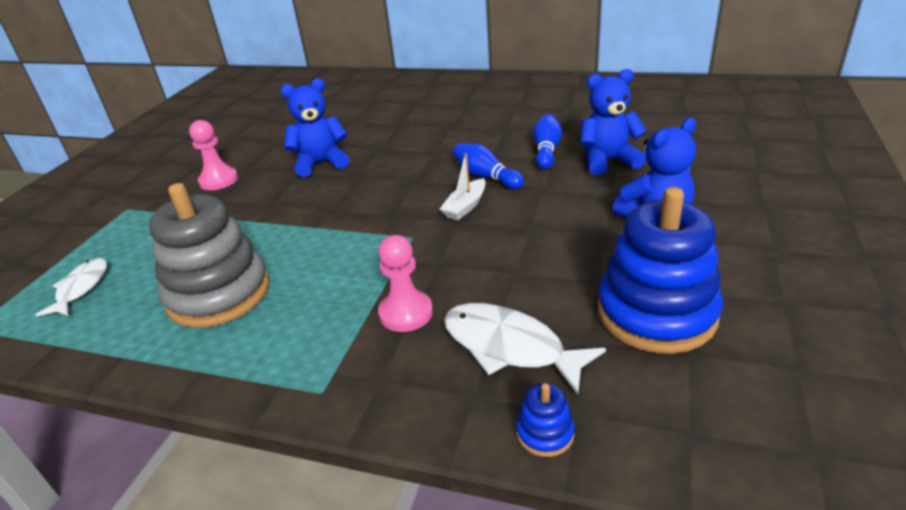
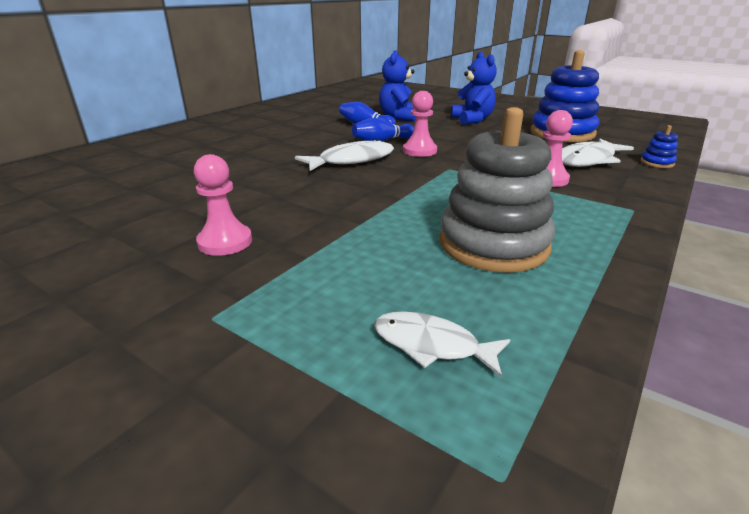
camera: 75 degrees left, 5 degrees down
(321, 163) = (270, 187): blue teddy bear -> none
(408, 177) = (352, 160): none -> white fish
(465, 206) = (419, 151): white boat -> pink pawn

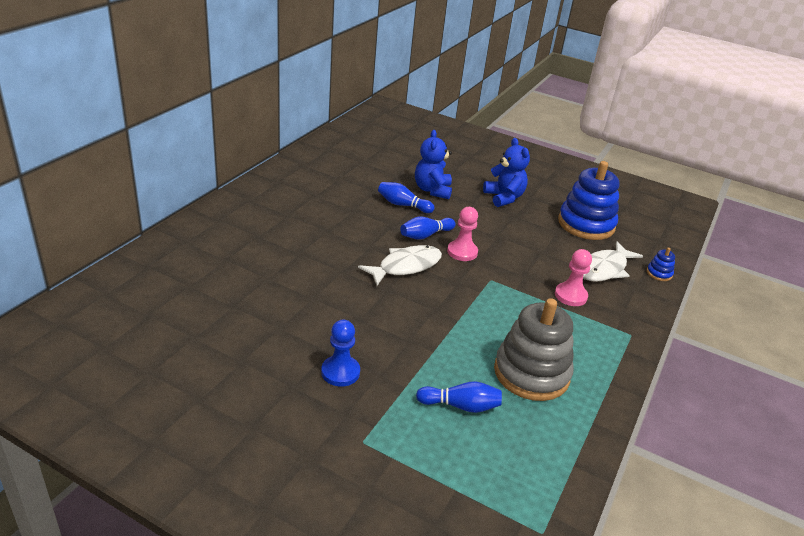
camera: 10 degrees left, 5 degrees up
(225, 242) = (340, 372): pink pawn -> blue pawn
(381, 277) = (460, 406): none -> blue bowling pin
(432, 345) = (500, 459): white fish -> none

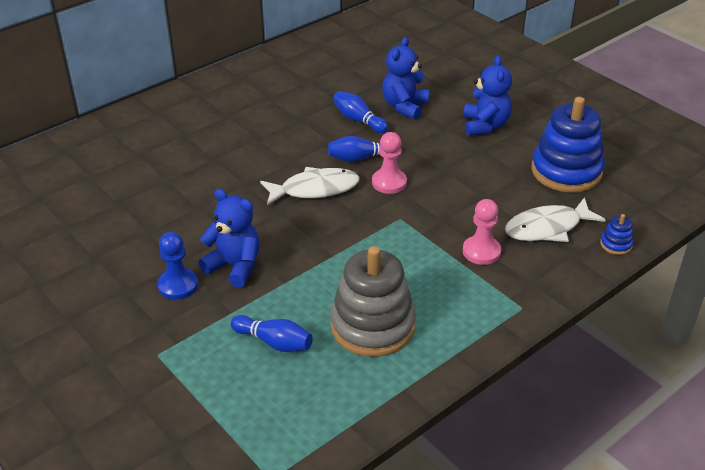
camera: 25 degrees right, 5 degrees up
(381, 345) = (235, 266): none -> blue teddy bear

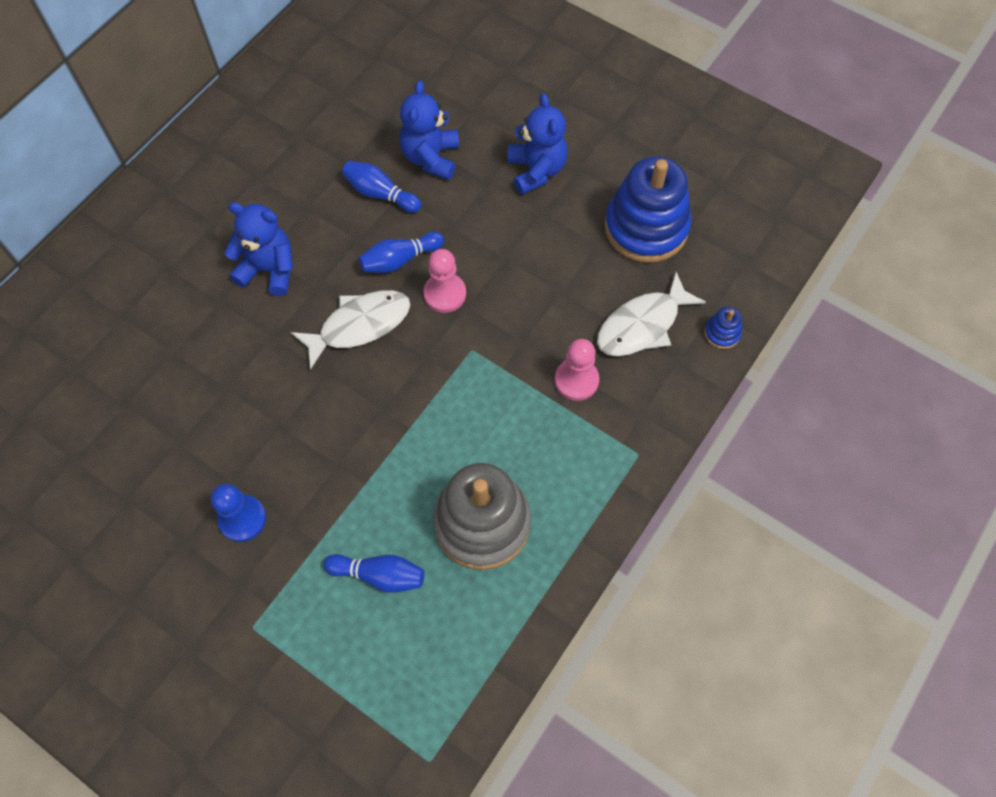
camera: 15 degrees left, 25 degrees up
(235, 266) = (300, 473): blue teddy bear -> blue teddy bear (269, 269)

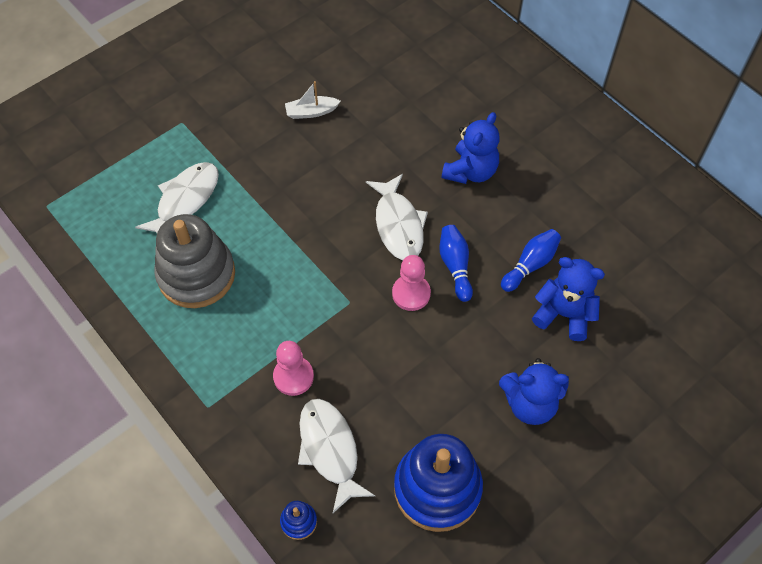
camera: 105 degrees right, 5 degrees down
(207, 464) = (311, 112): none -> white boat
(242, 519) = (261, 127): blue pawn -> none
(379, 575) = (185, 200): blue bowling pin -> white fish

